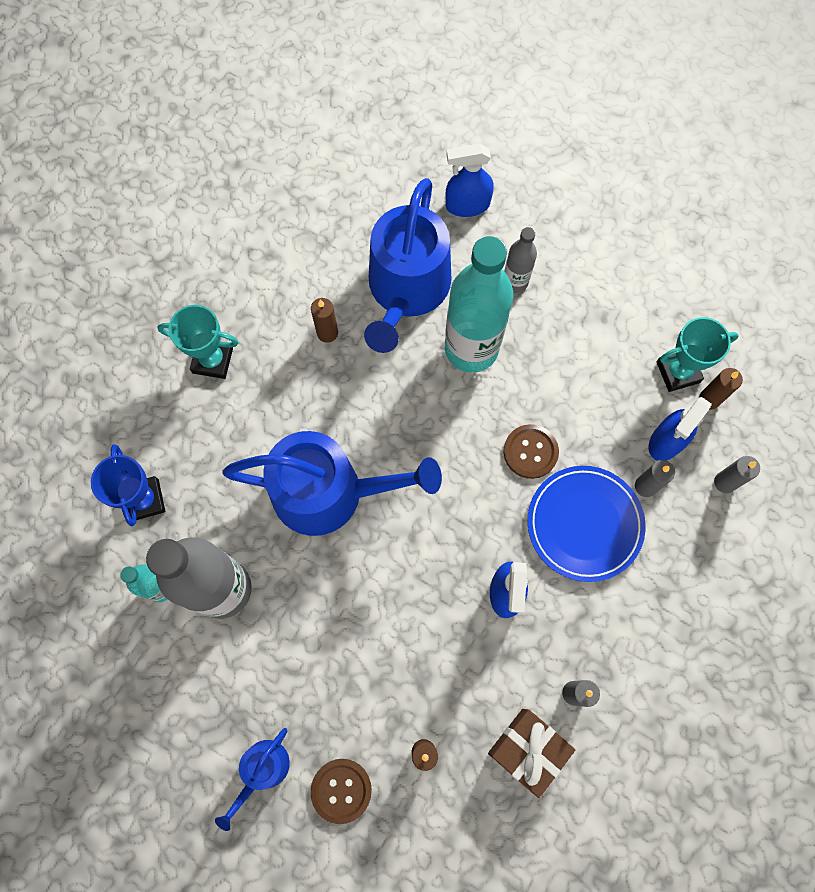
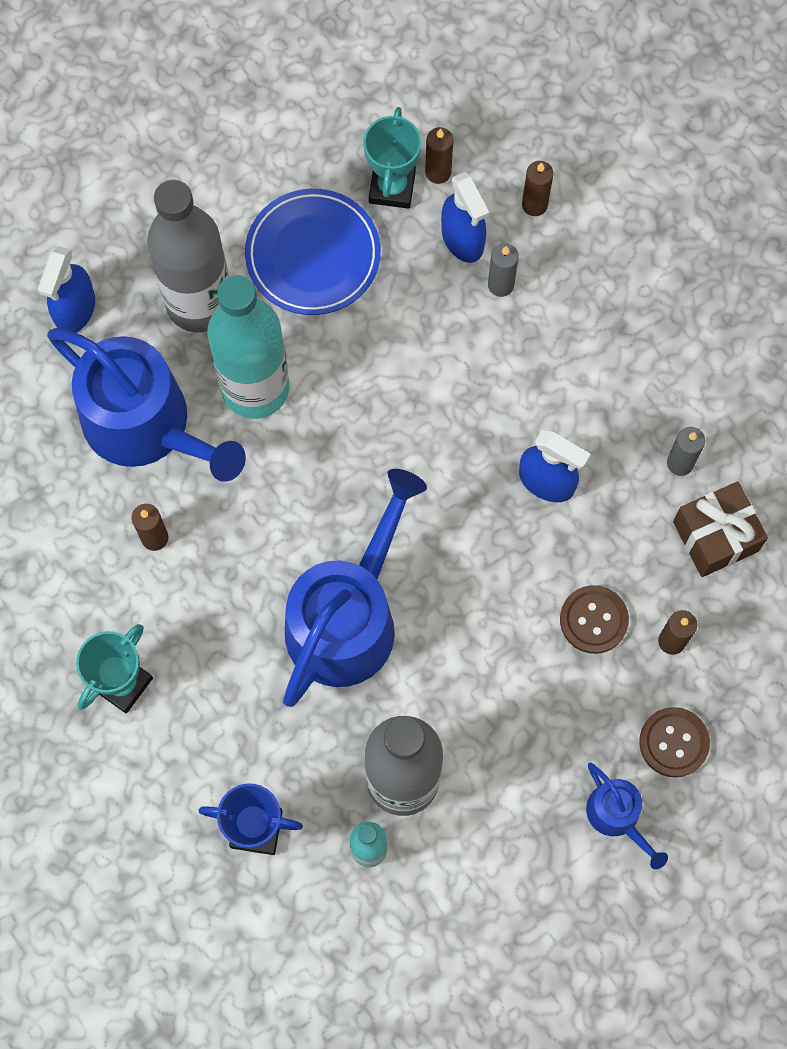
camera: 65 degrees left, 0 degrees up
(515, 282) = (199, 303): grey bottle -> grey bottle, size x2.04
(530, 452) = (406, 383): brown button -> brown button (593, 620)
(584, 524) = (512, 366): blue plate -> blue plate (313, 255)
(724, 482) = (534, 204): grey candle -> brown candle

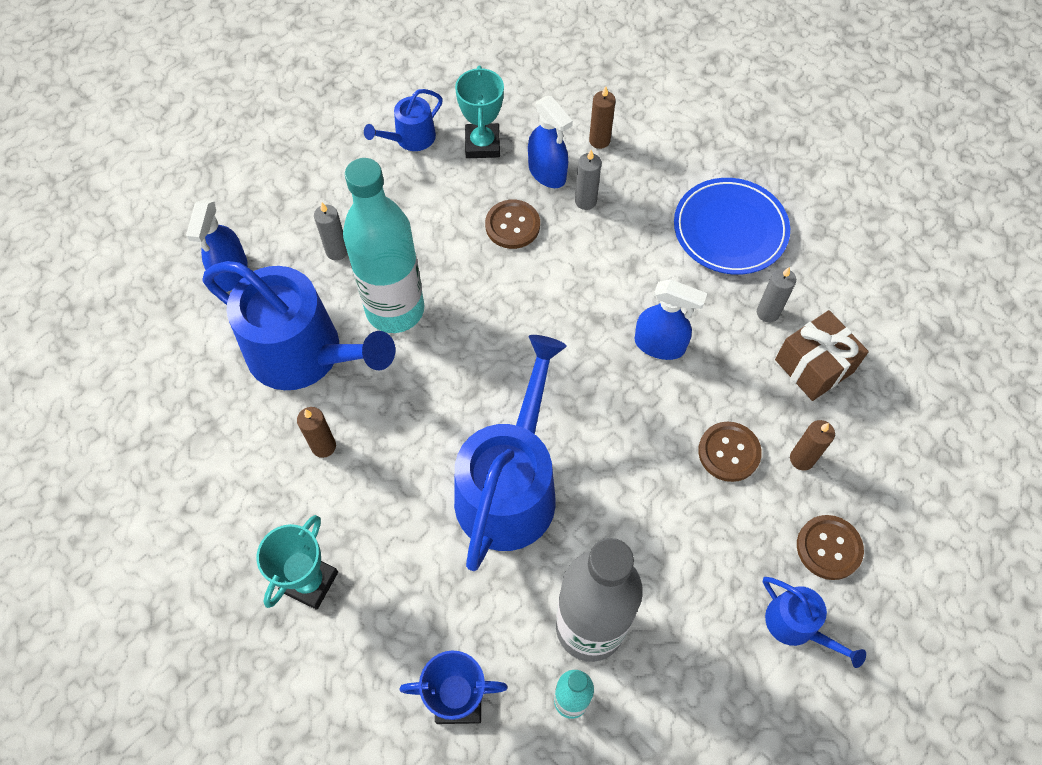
camera: 10 degrees left, 10 degrees down
(199, 303) = (337, 251): grey bottle -> grey candle
(307, 165) = (411, 138): none -> blue watering can
(313, 255) = (427, 202): blue plate -> blue plate (730, 229)
(408, 303) = (512, 225): none -> brown button
(438, 172) = (517, 129): brown candle -> none

